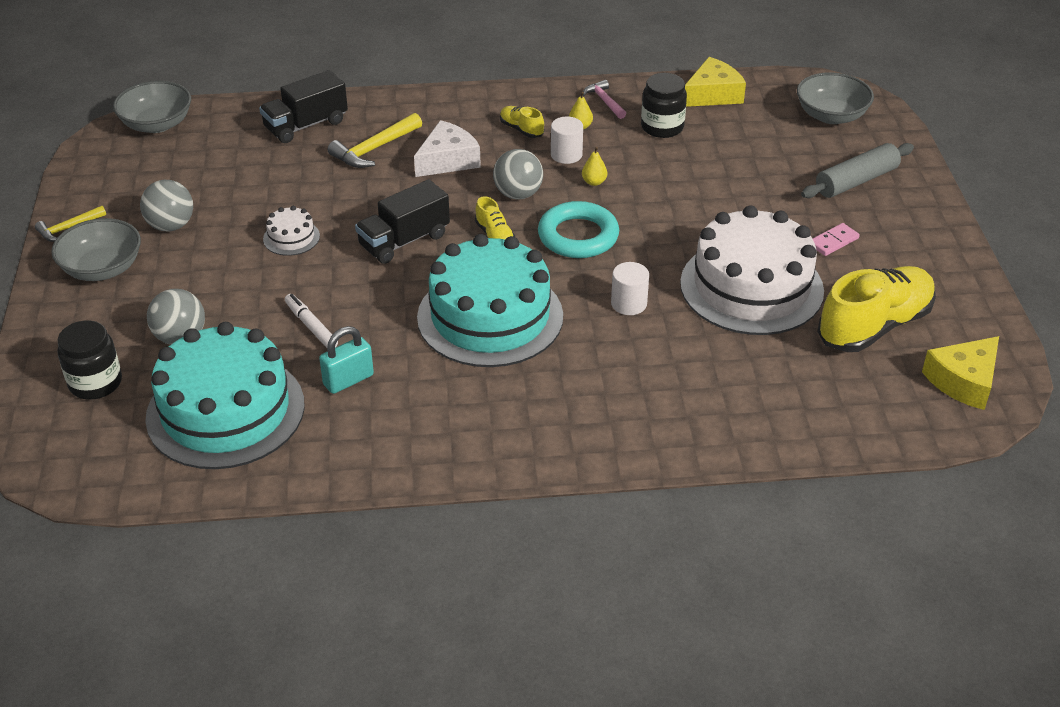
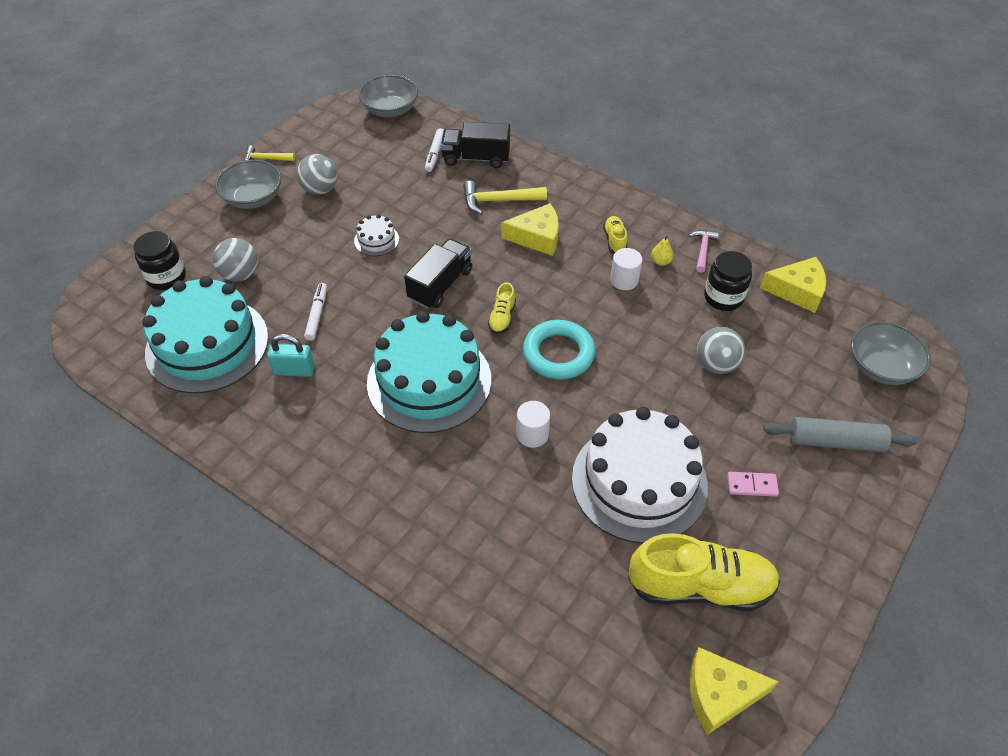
camera: 40 degrees right, 10 degrees up
(257, 140) = (435, 154): none -> white marker
(404, 241) = (440, 285): black truck -> black truck turned 120 degrees clockwise
(448, 160) = (537, 237): white cheese -> yellow cheese
(518, 194) = (554, 293): grey ball -> grey ball (716, 364)
(594, 182) = (619, 315): yellow pear -> none

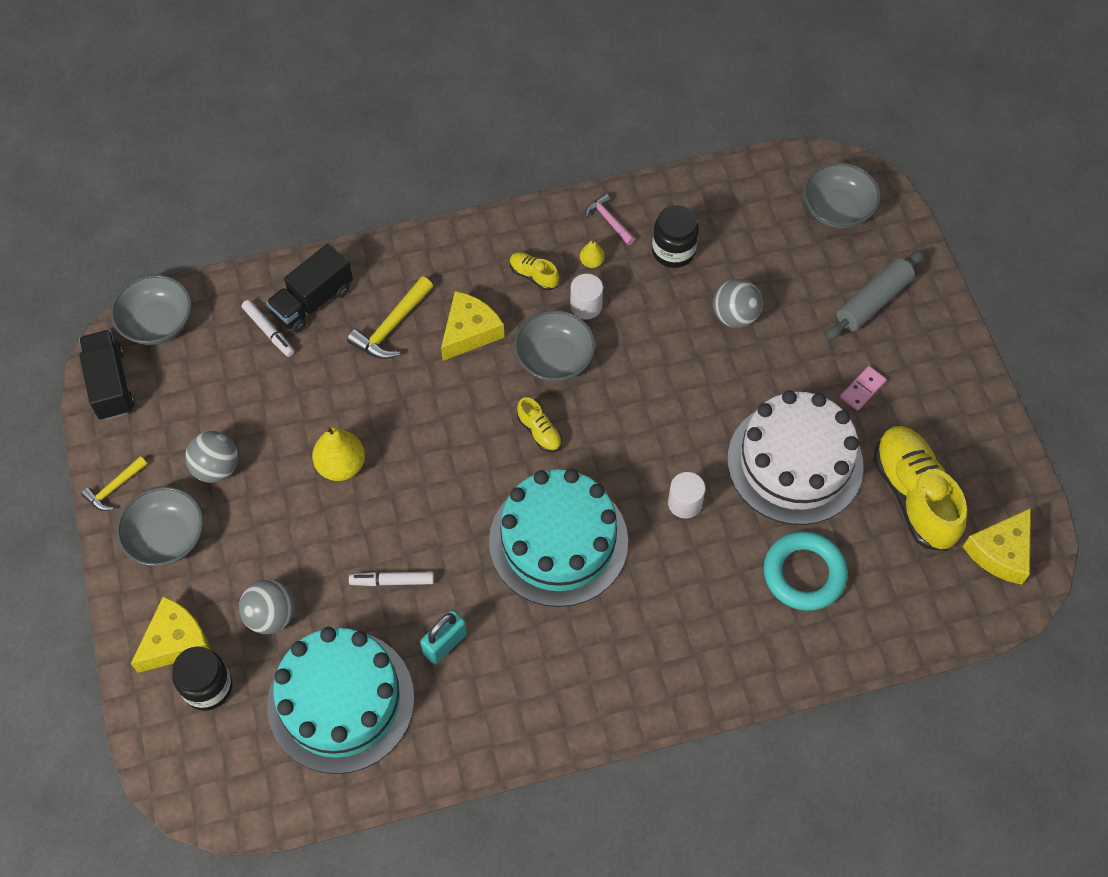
camera: 50 degrees left, 10 degrees up
(317, 315) = (392, 581): white marker -> white marker turned 45 degrees counterclockwise
(376, 240) = (341, 465): white cake -> yellow pear
(440, 285) = (453, 453): black truck -> black truck (110, 385)
(558, 354) = (620, 420): turquoise ring -> turquoise ring (804, 574)
(565, 290) = (554, 359): none -> grey bowl
(700, 586) = (913, 495): yellow shoe -> yellow shoe turned 60 degrees counterclockwise
(797, 291) = (715, 194): yellow cheese -> yellow cheese (175, 641)

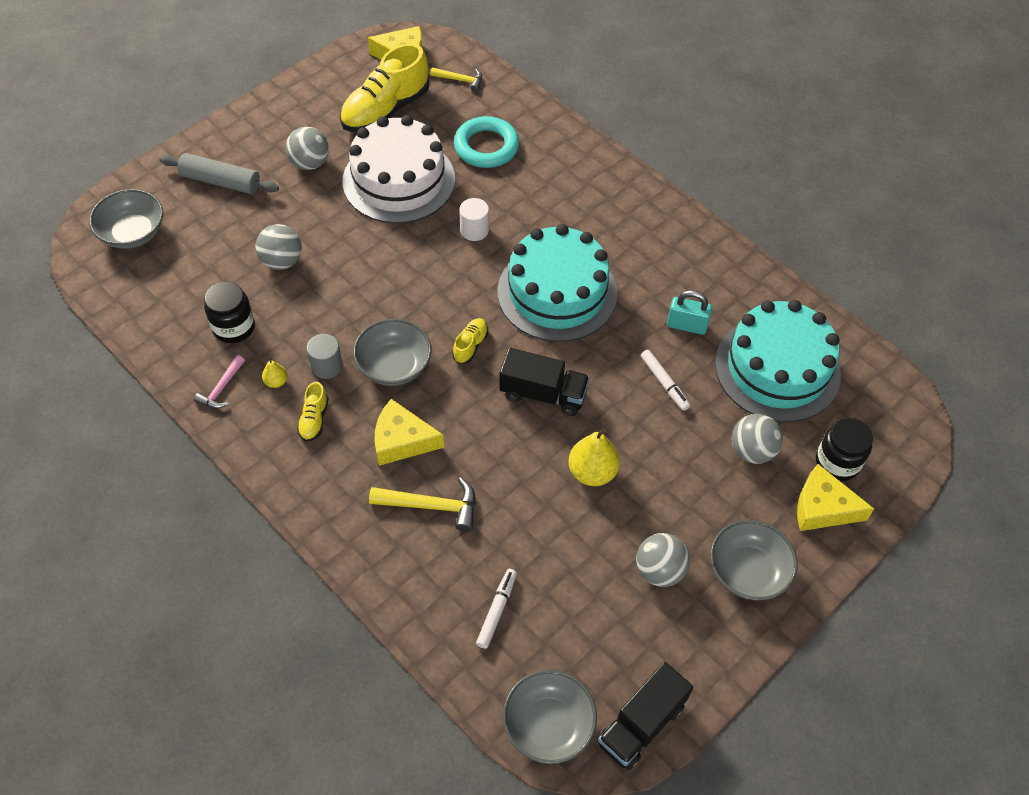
camera: 120 degrees left, 5 degrees down
(114, 488) = (736, 646): yellow hammer -> yellow hammer (460, 80)
(313, 301) = (441, 590): black truck -> black truck (543, 394)
(586, 306) = (327, 366): white cylinder -> grey cylinder
(862, 389) = (310, 163): pink domino -> grey ball

